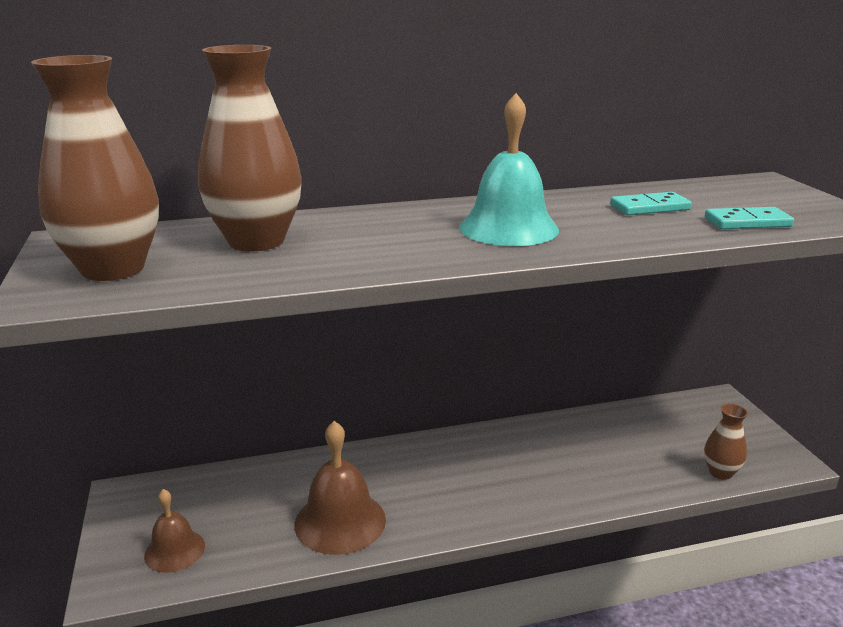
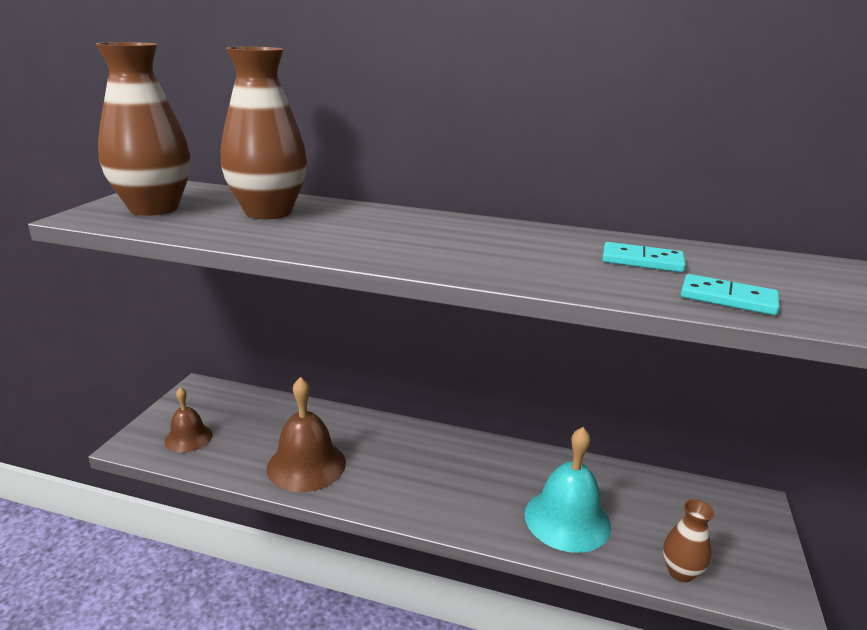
camera: 30 degrees right, 0 degrees up
(508, 228) = (471, 246): turquoise bell -> turquoise bell (567, 519)

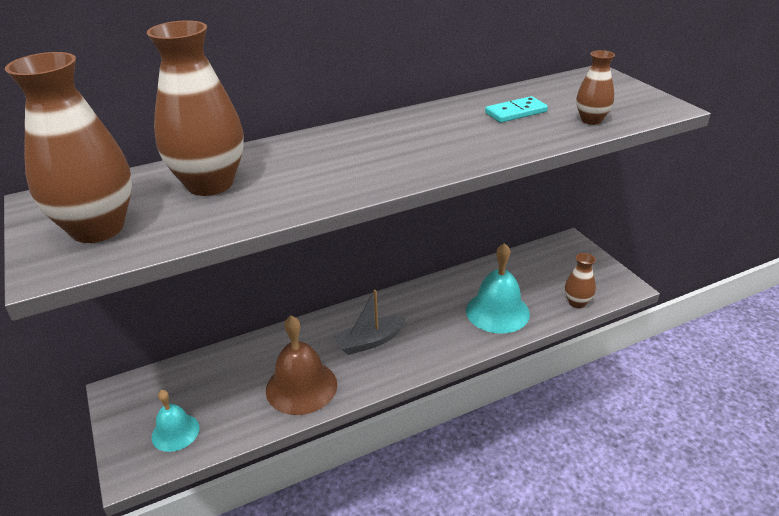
camera: 40 degrees left, 10 degrees up
(188, 438) = (175, 432): brown bell -> turquoise bell
(407, 466) = (370, 341): none -> grey boat
(728, 299) = (591, 120): turquoise domino -> brown vase

